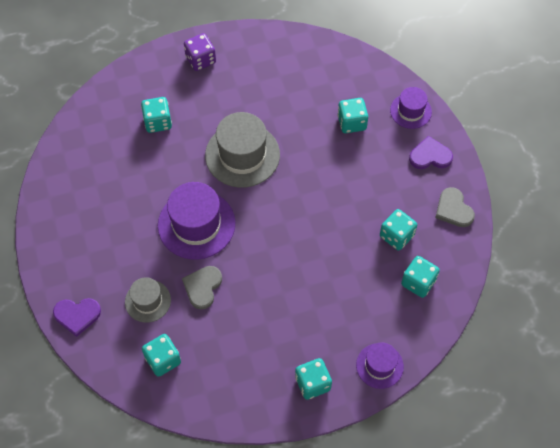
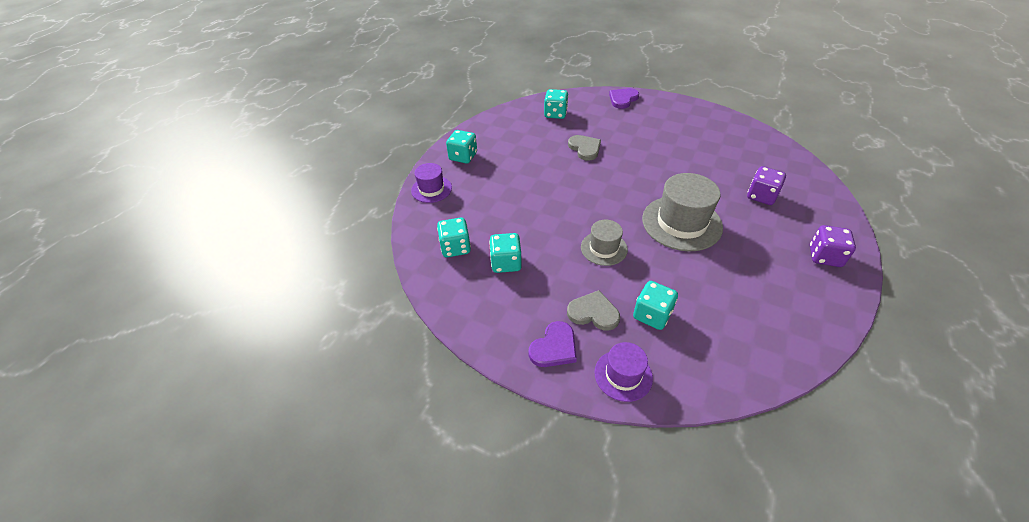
camera: 135 degrees right, 15 degrees down
(148, 301) = (601, 125): grey hat -> grey hat (604, 248)
(158, 122) = (761, 196): turquoise dice -> purple dice
(196, 224) = (638, 169): purple hat -> none
(453, 209) = (483, 319): grey heart -> grey heart (593, 313)

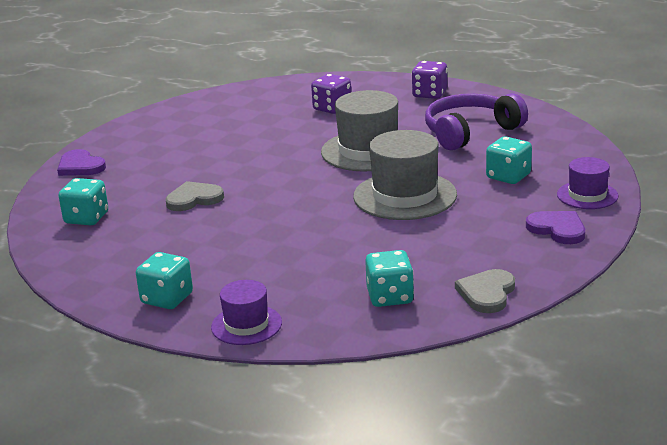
camera: 85 degrees left, 20 degrees down
(506, 263) = (424, 258): turquoise dice -> none
(593, 313) = (507, 206): grey heart -> grey heart (487, 293)
(604, 248) = (405, 196): grey hat -> grey hat, size x1.75
(743, 287) = (470, 132): none -> purple headphones

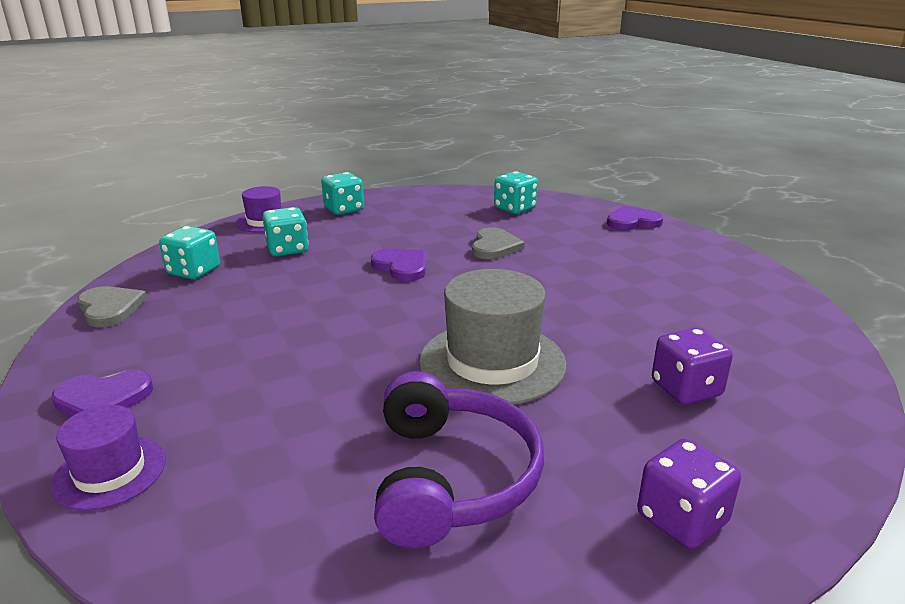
camera: 120 degrees right, 0 degrees up
(274, 218) = (401, 267): none -> purple heart
(405, 196) = (339, 340): grey hat -> none
(508, 176) = (266, 433): turquoise dice -> turquoise dice (287, 249)

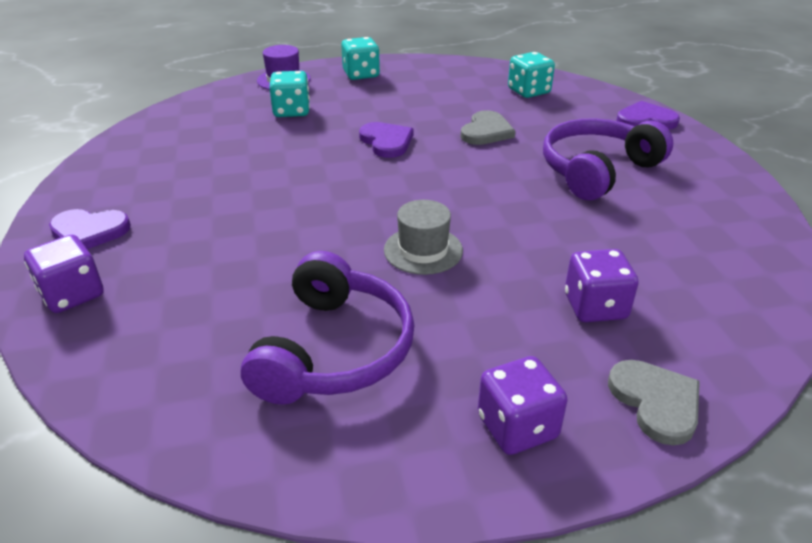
camera: 15 degrees right, 10 degrees up
(110, 308) = (123, 150): grey heart -> grey heart (656, 402)
(110, 472) = (72, 294): purple hat -> purple dice
(194, 271) = (203, 123): turquoise dice -> none
(492, 362) = (423, 250): grey hat -> grey hat, size x0.57
(615, 268) = (597, 170): none -> purple headphones

